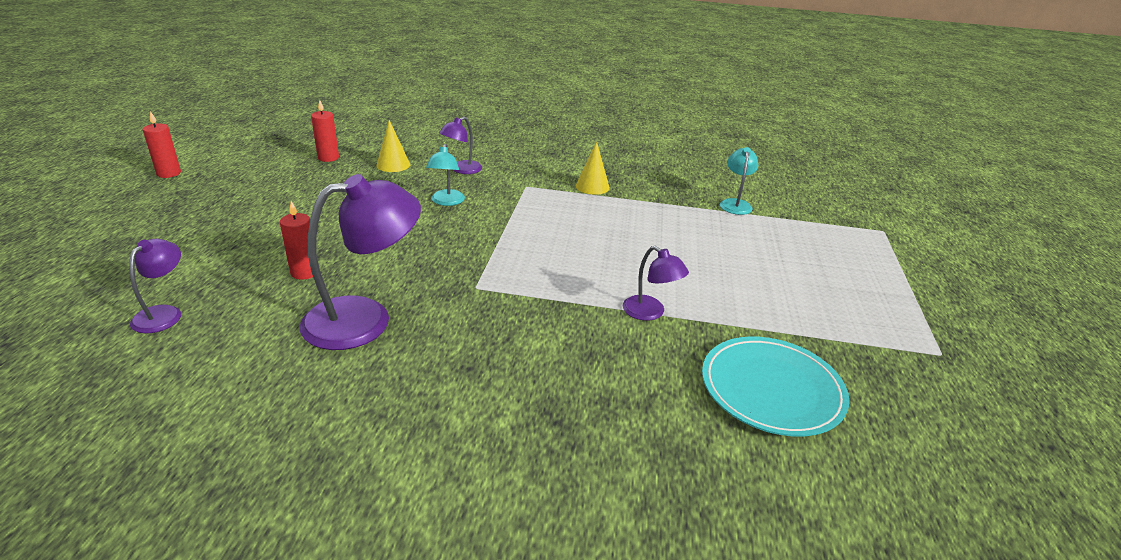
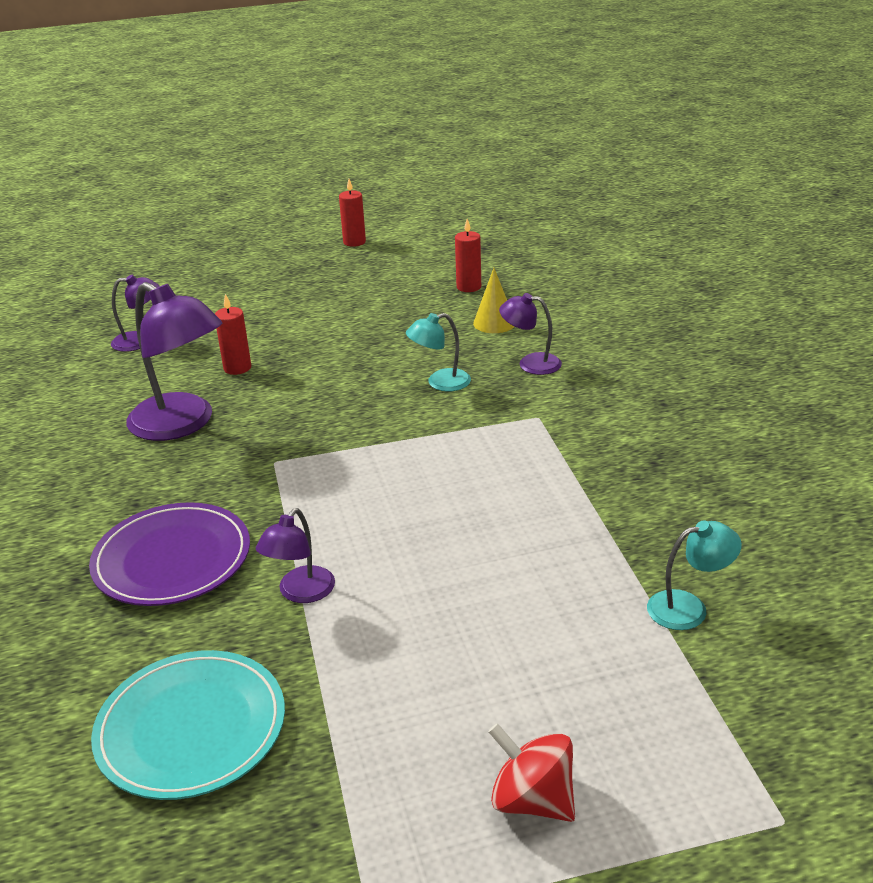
camera: 70 degrees right, 0 degrees up
(568, 362) = (172, 559): none -> purple plate
(592, 186) = (594, 463): yellow cone -> none
(861, 284) = (532, 800): none -> red spinning top

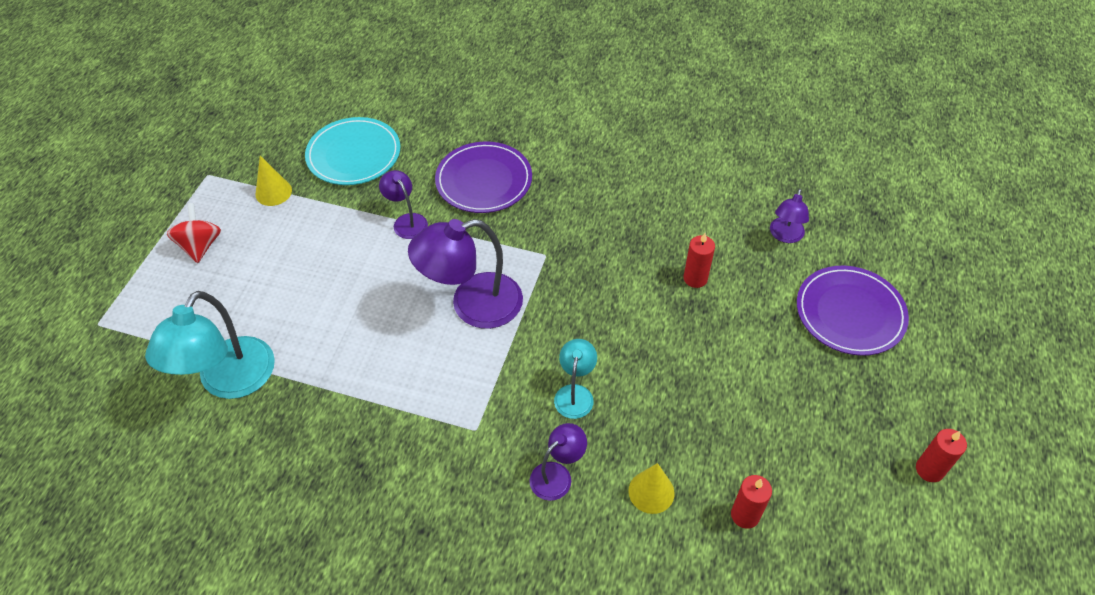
camera: 120 degrees right, 20 degrees up
(182, 424) = (631, 224): purple lamp -> purple lamp (472, 305)
(221, 294) = (850, 313): none -> purple plate
(347, 782) = (273, 192): none -> yellow cone
(532, 800) = (200, 246): red spinning top -> red spinning top turned 75 degrees counterclockwise
(689, 607) = (229, 381): turquoise lamp -> turquoise lamp, size x1.91

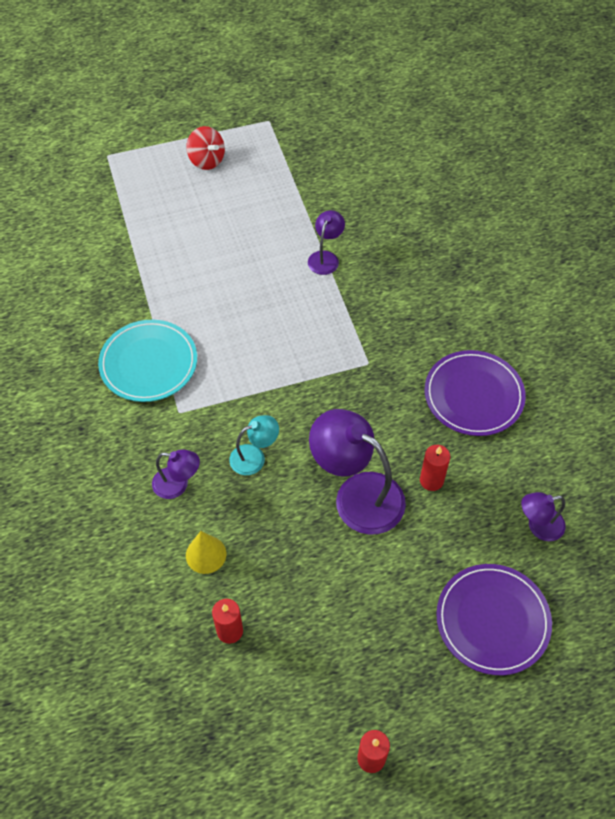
camera: 55 degrees right, 5 degrees up
(200, 246) = (207, 160): red spinning top -> red spinning top turned 90 degrees clockwise
(229, 381) = (115, 251): turquoise lamp -> none
(273, 192) = (285, 165): yellow cone -> none
(354, 154) = (360, 186): turquoise plate -> turquoise plate (148, 363)
(472, 305) = (282, 345): purple lamp -> purple lamp (357, 495)
(484, 180) = (407, 279): purple plate -> purple plate (473, 395)

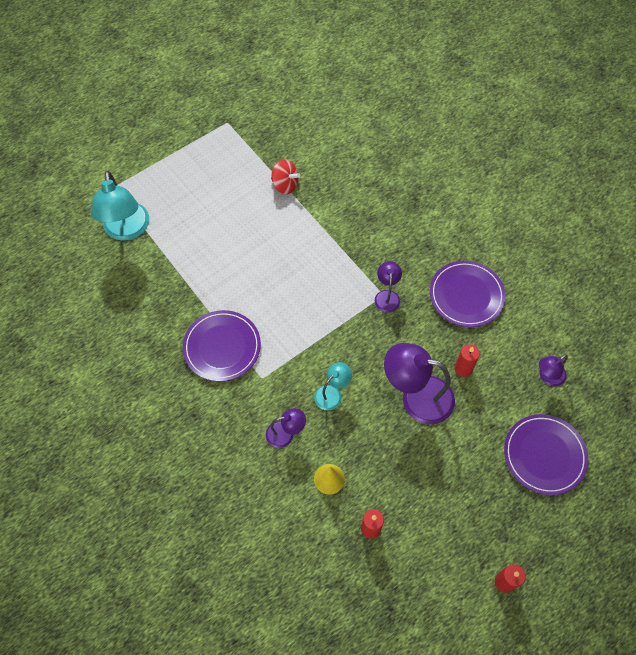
camera: 20 degrees left, 5 degrees up
(101, 204) = (127, 230): none -> turquoise lamp
(148, 363) = (222, 347): turquoise plate -> purple plate
(207, 160) = (193, 169): red spinning top -> red spinning top (285, 185)
(325, 257) = (317, 222): purple lamp -> purple lamp (387, 296)

